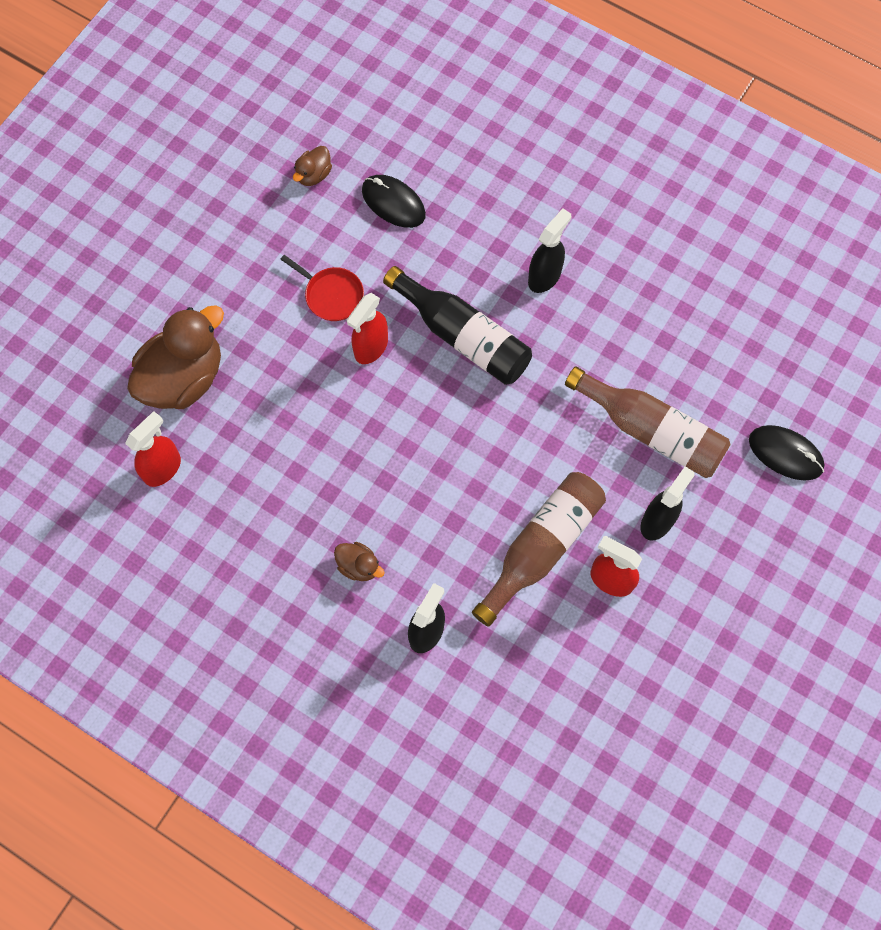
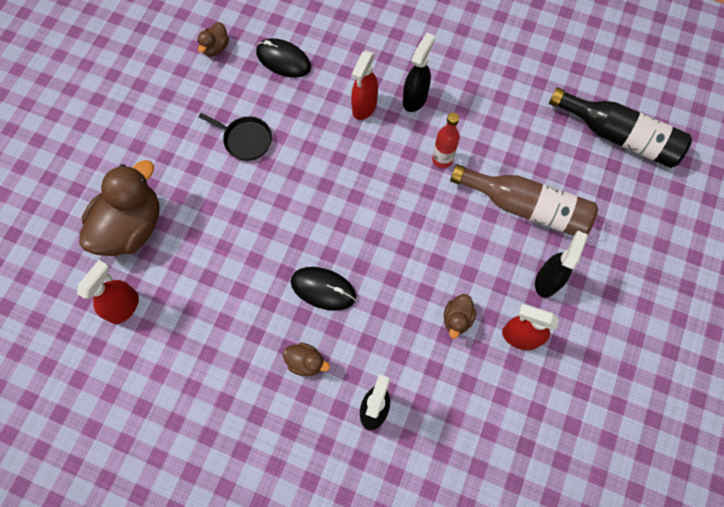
camera: 10 degrees left, 0 degrees up
(331, 295) = (245, 140): red pan -> black pan
(370, 348) = (285, 177): red spray bottle -> red spray bottle (364, 107)
(463, 336) = (358, 156): black bottle -> black bottle (618, 136)
(541, 547) = (457, 319): brown bottle -> brown duck
(562, 357) = (442, 159): none -> red bottle
(785, 453) = (637, 208): black mouse -> black mouse (323, 289)

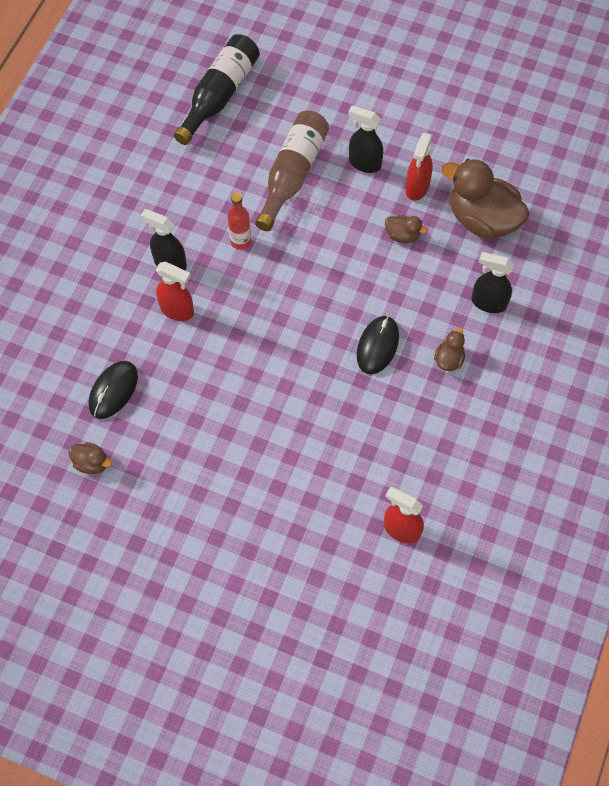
camera: 90 degrees left, 5 degrees down
(132, 227) = (314, 532): brown duck -> brown duck (482, 219)
(245, 140) = (212, 424): black pan -> none

